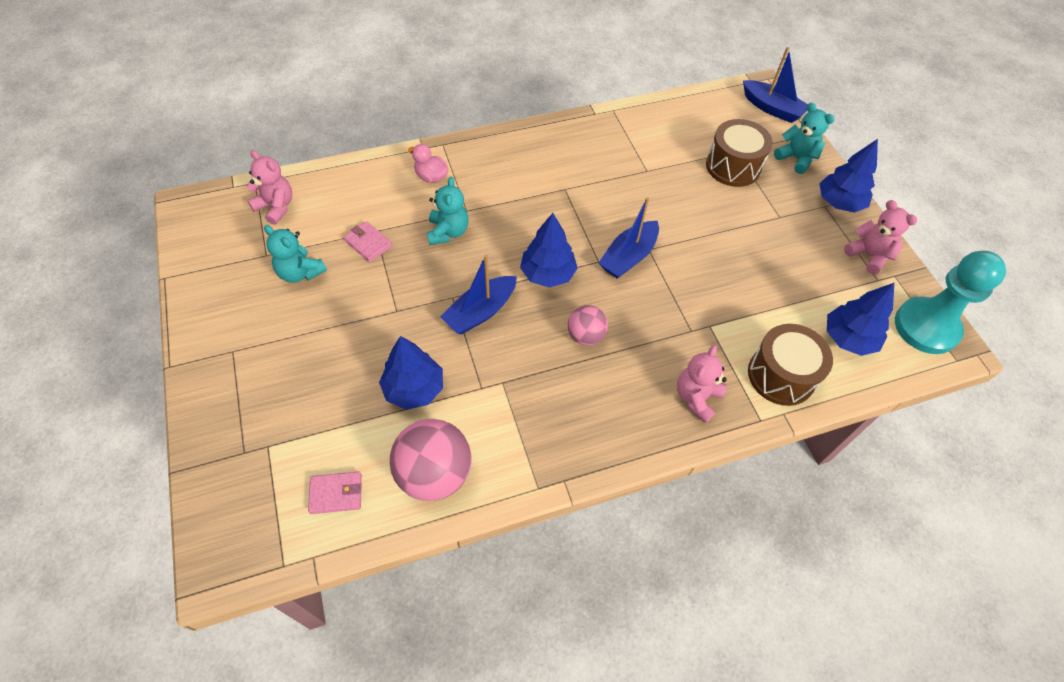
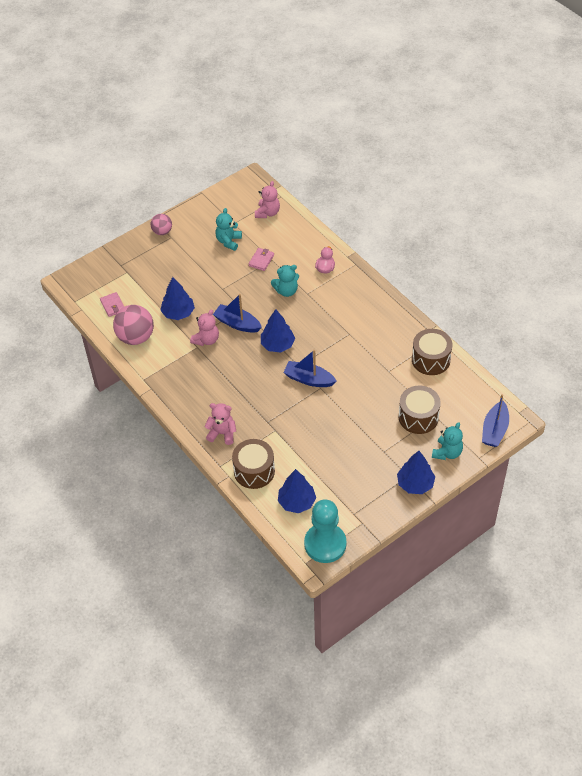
camera: 75 degrees right, 5 degrees down
(585, 335) = (242, 374): pink ball -> pink ball (162, 232)
(644, 126) = (431, 359): none -> brown drum
(868, 255) = (373, 506): pink teddy bear -> pink teddy bear (206, 340)

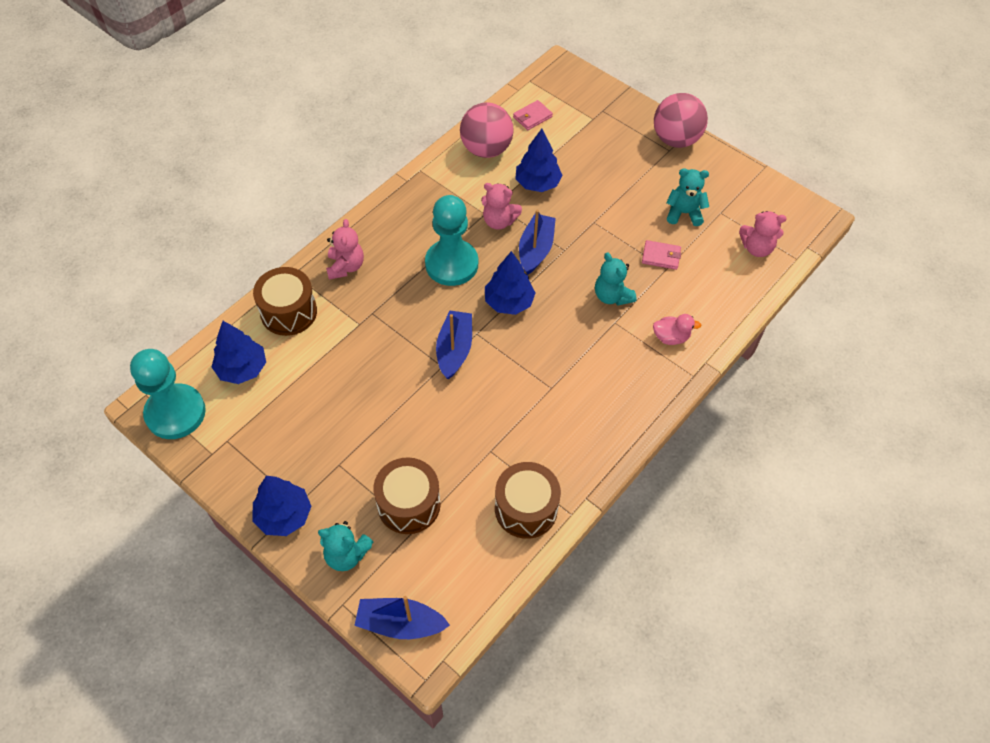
camera: 75 degrees right, 5 degrees up
(162, 232) = (675, 139): pink ball -> pink ball, size x1.74
(237, 371) = (451, 264): none -> turquoise pawn

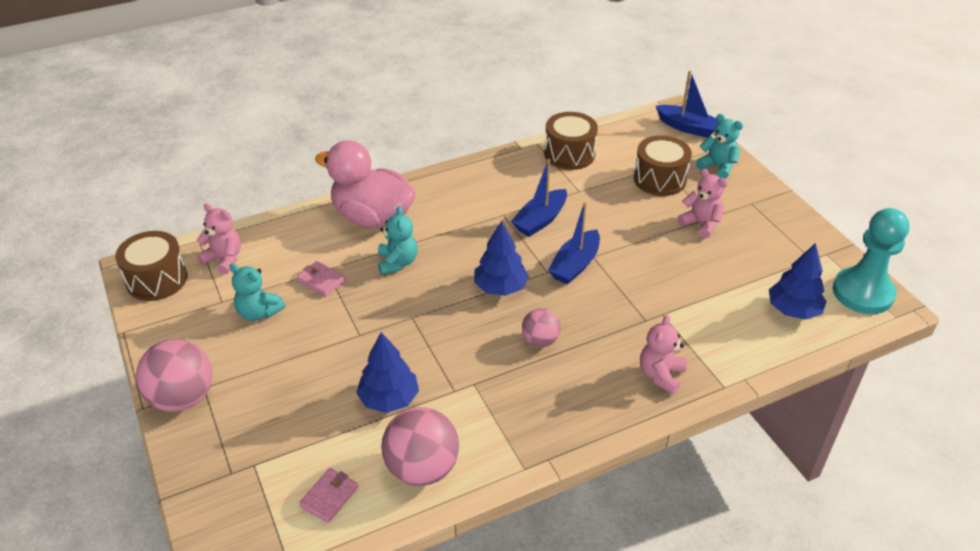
camera: 155 degrees left, 15 degrees down
(284, 515) = (764, 199): blue tree -> none
(289, 312) = (736, 348): brown drum -> brown drum (157, 280)
(451, 264) = (540, 340): turquoise pawn -> pink ball
(499, 221) = (462, 369): pink teddy bear -> pink teddy bear (701, 224)
(532, 117) = (329, 497): pink wallet -> pink wallet turned 45 degrees counterclockwise
(536, 249) = (441, 326): blue boat -> blue boat (540, 220)
(671, 337) = (372, 217): pink duck -> pink duck, size x2.39

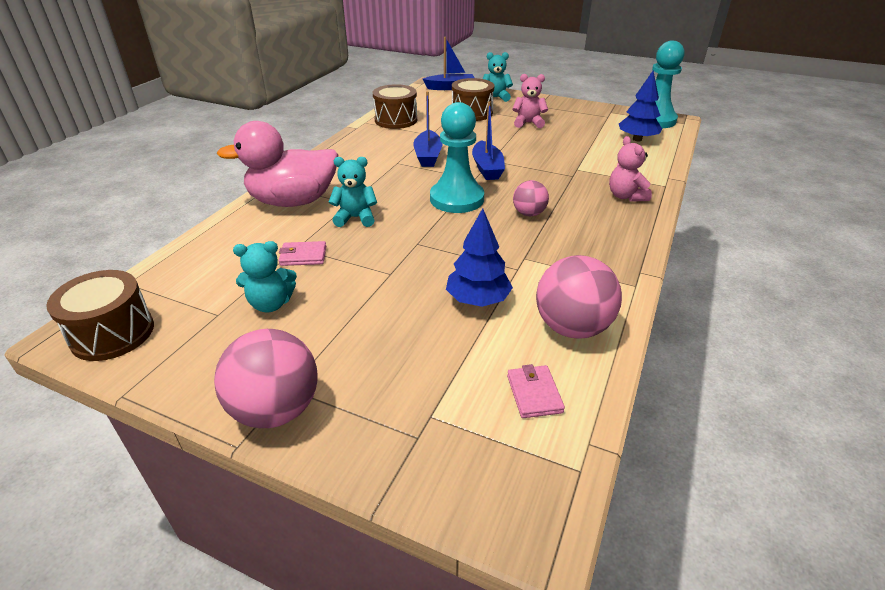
camera: 40 degrees left, 5 degrees down
(224, 259) = (178, 284): pink teddy bear -> none
(397, 262) = (355, 218): turquoise teddy bear -> turquoise teddy bear turned 45 degrees counterclockwise
(500, 287) = (456, 199): blue tree -> turquoise pawn

